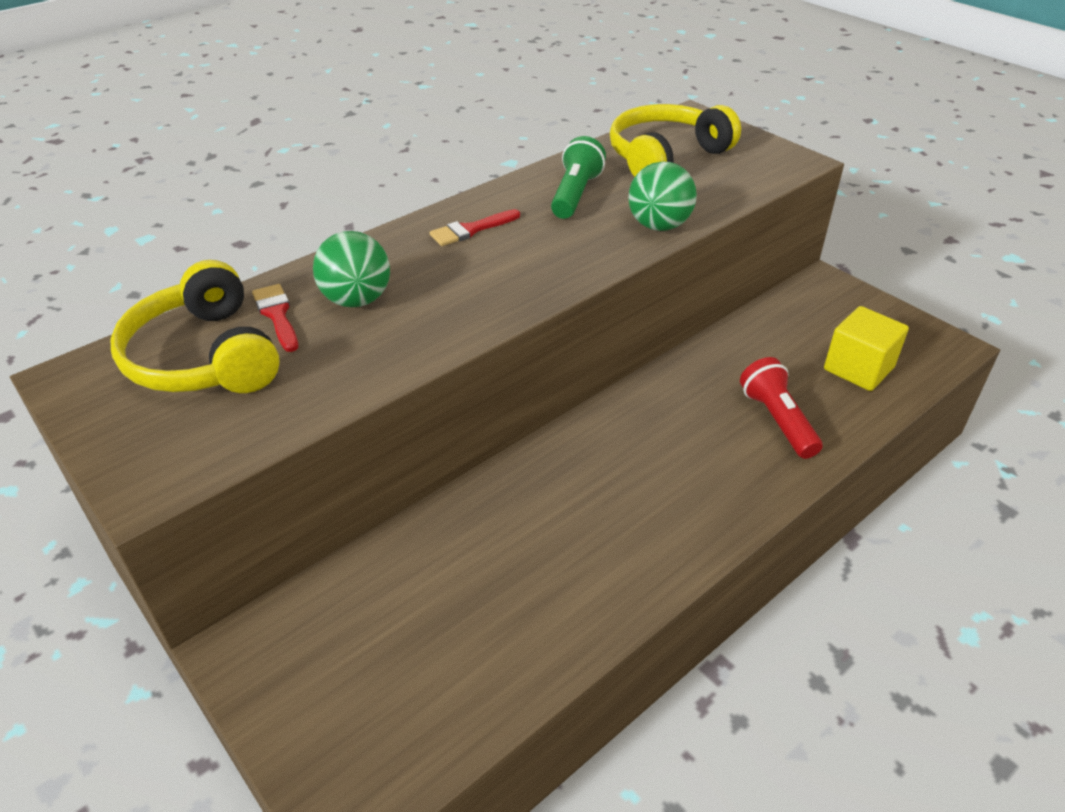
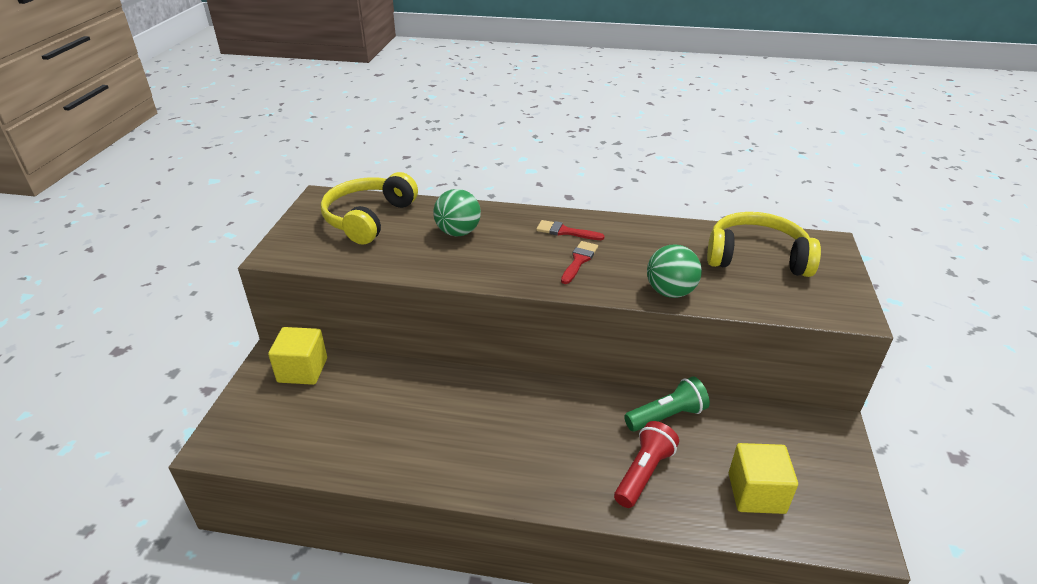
camera: 50 degrees right, 5 degrees down
(277, 315) = (419, 218): red brush -> red brush (579, 260)
(308, 626) = (302, 370): none -> yellow cube
(575, 194) = (655, 246): green flashlight -> green flashlight (666, 416)

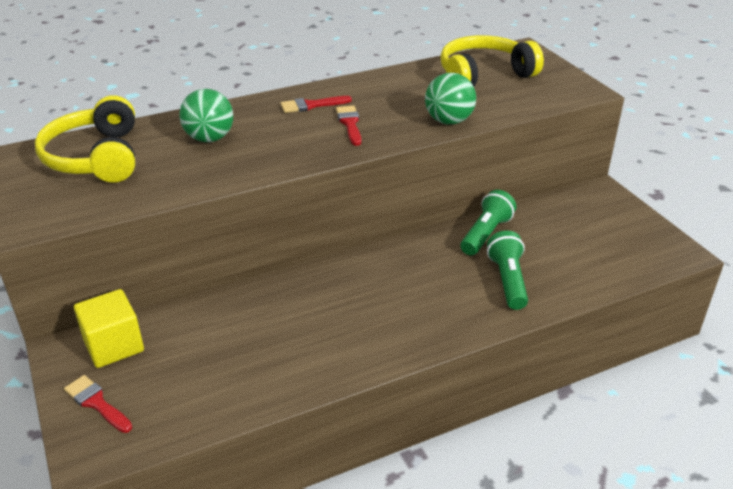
camera: 35 degrees left, 0 degrees up
(253, 409) = (96, 403): none -> red brush
(643, 473) = (508, 281): red flashlight -> green flashlight
(756, 493) = (594, 256): yellow cube -> none

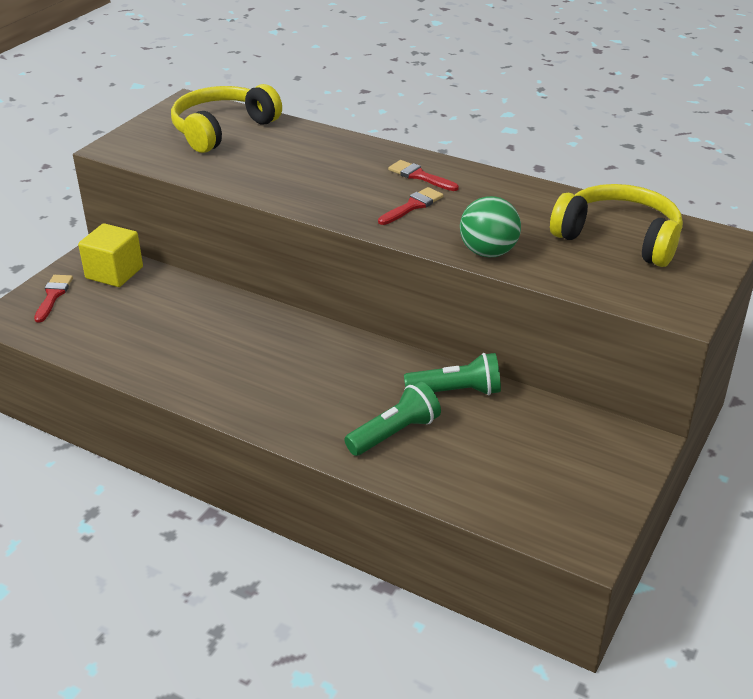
camera: 55 degrees right, 0 degrees up
(209, 138) = (304, 158): green ball -> none

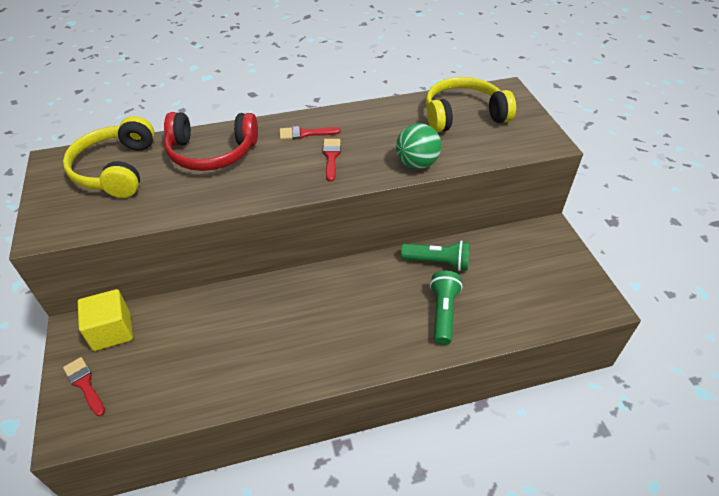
camera: 45 degrees left, 10 degrees up
(313, 152) = (211, 152): none -> red headphones
(456, 391) = (437, 262): green flashlight -> green flashlight turned 60 degrees clockwise

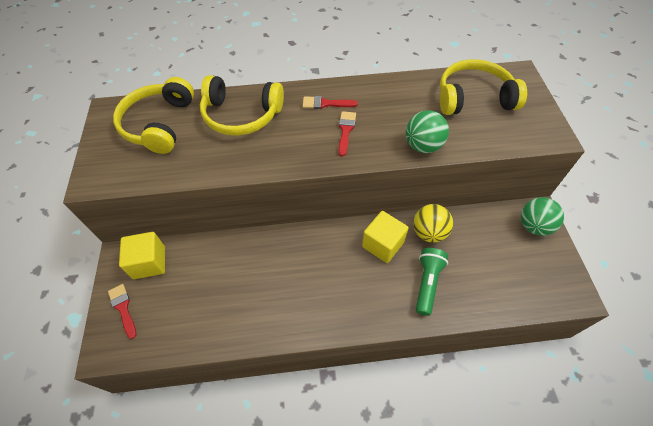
camera: 10 degrees right, 10 degrees up
(211, 152) = (241, 115): red headphones -> yellow headphones
(388, 280) = (383, 244): none -> yellow cube
(437, 262) = (429, 232): green flashlight -> yellow ball
(549, 243) = (534, 226): none -> green ball

